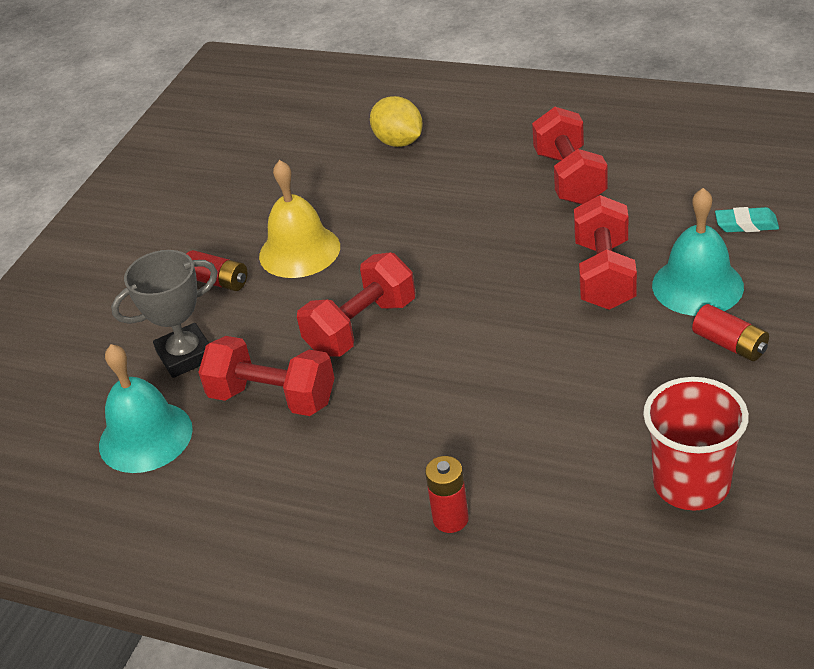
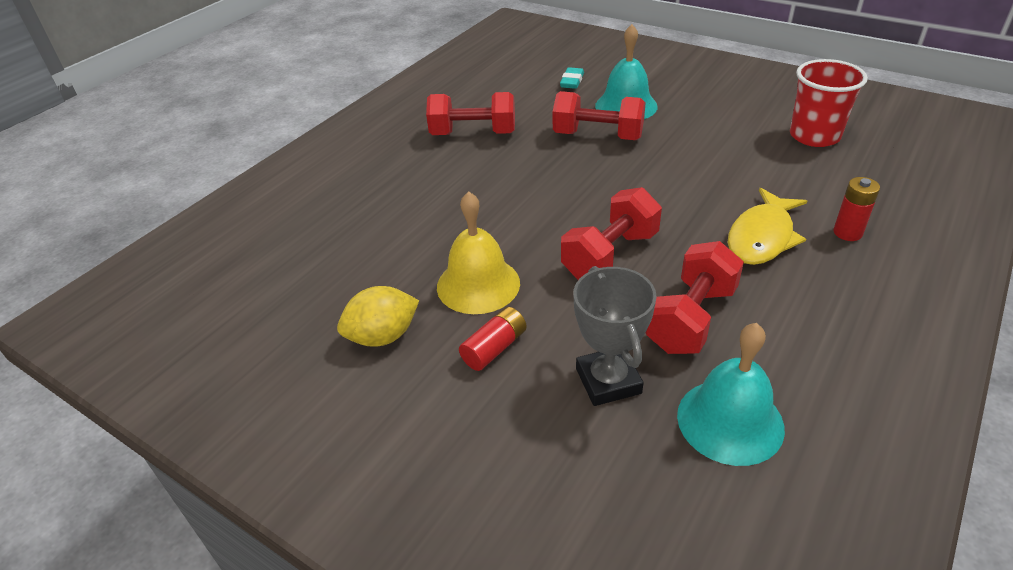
camera: 80 degrees left, 0 degrees up
(361, 327) = (610, 255): red dumbbell -> red dumbbell turned 75 degrees clockwise
(399, 142) = (351, 208): yellow lemon -> yellow lemon (383, 336)
(422, 441) = (762, 237): none -> yellow fish
(730, 344) = (688, 105): red battery -> none

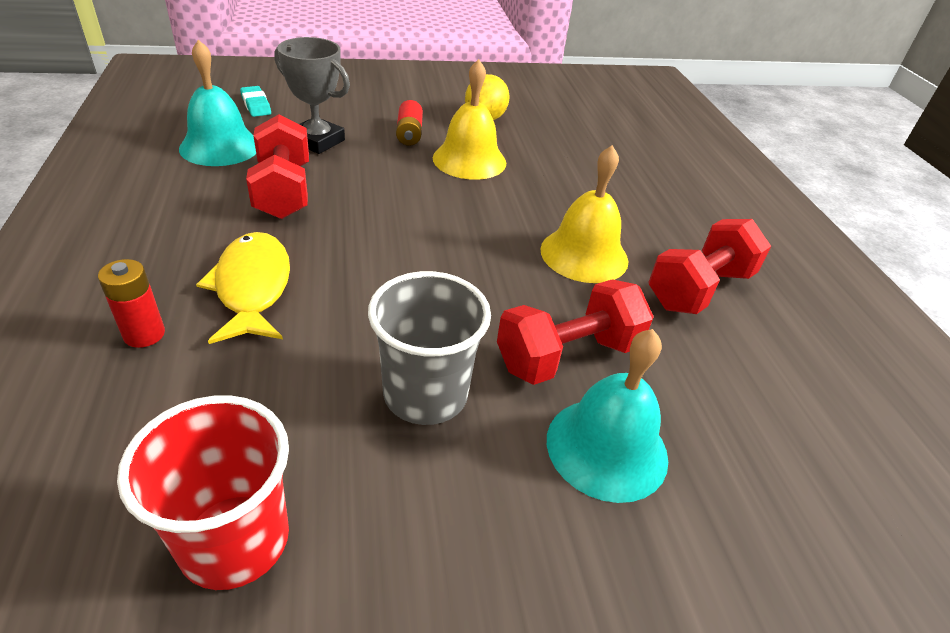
camera: 130 degrees right, 0 degrees up
(509, 174) = (584, 254): none -> yellow bell
(572, 81) = (759, 470): turquoise eraser -> turquoise eraser (256, 105)
(610, 255) = (393, 213): red dumbbell -> none
(692, 148) = (425, 394): none -> grey cup

